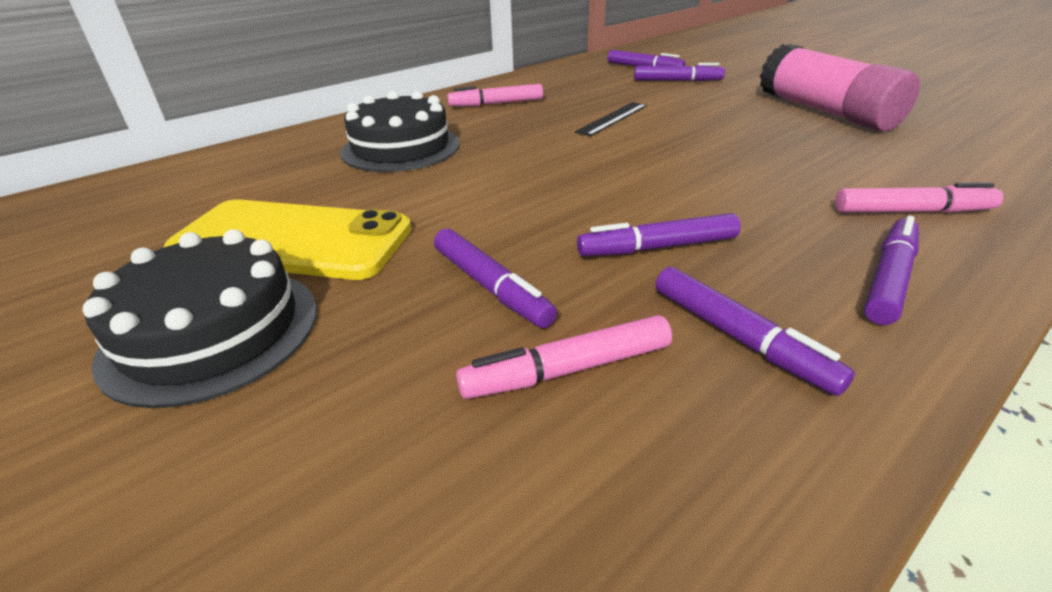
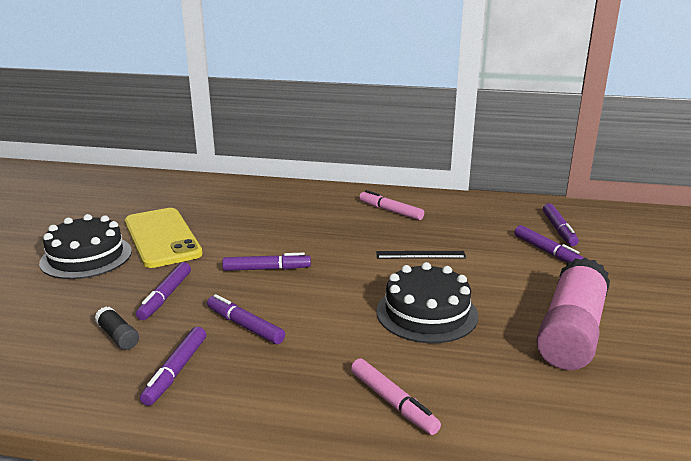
camera: 50 degrees right, 10 degrees down
(401, 148) = (285, 215): black cake -> black cake (427, 313)
(567, 370) = (118, 336): pink marker -> black glue stick
(888, 279) = (279, 406): purple marker -> purple marker (267, 269)

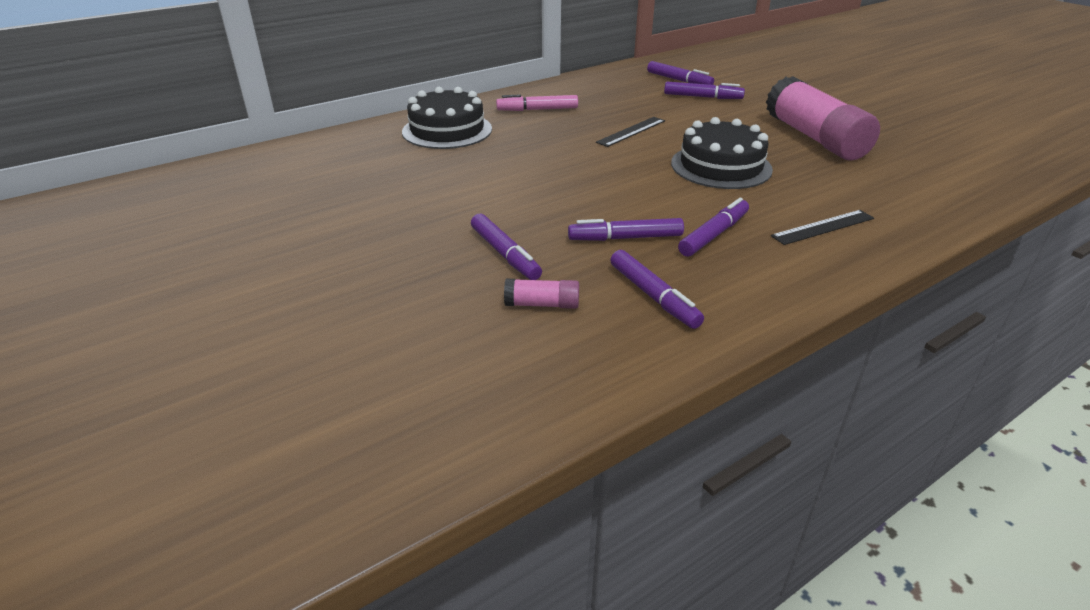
camera: 45 degrees left, 10 degrees up
(86, 257) = (328, 266): black cake -> black cake (447, 130)
(118, 336) = (542, 304): black glue stick -> pink glue stick
(162, 238) = (373, 213): yellow phone -> none
(267, 269) = (541, 192): purple marker -> purple marker (713, 235)
(393, 402) = (823, 227): pink marker -> black ruler

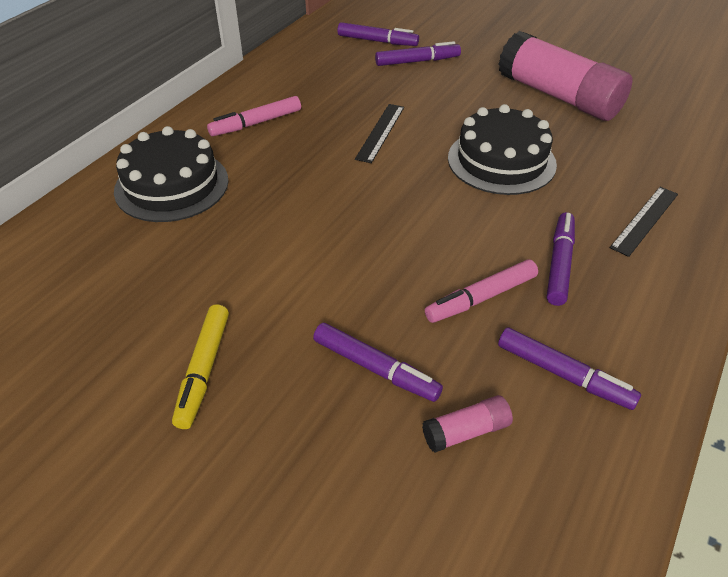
camera: 25 degrees left, 10 degrees up
(384, 225) = (204, 370): none -> yellow marker
(625, 238) = (481, 298): purple marker -> pink marker

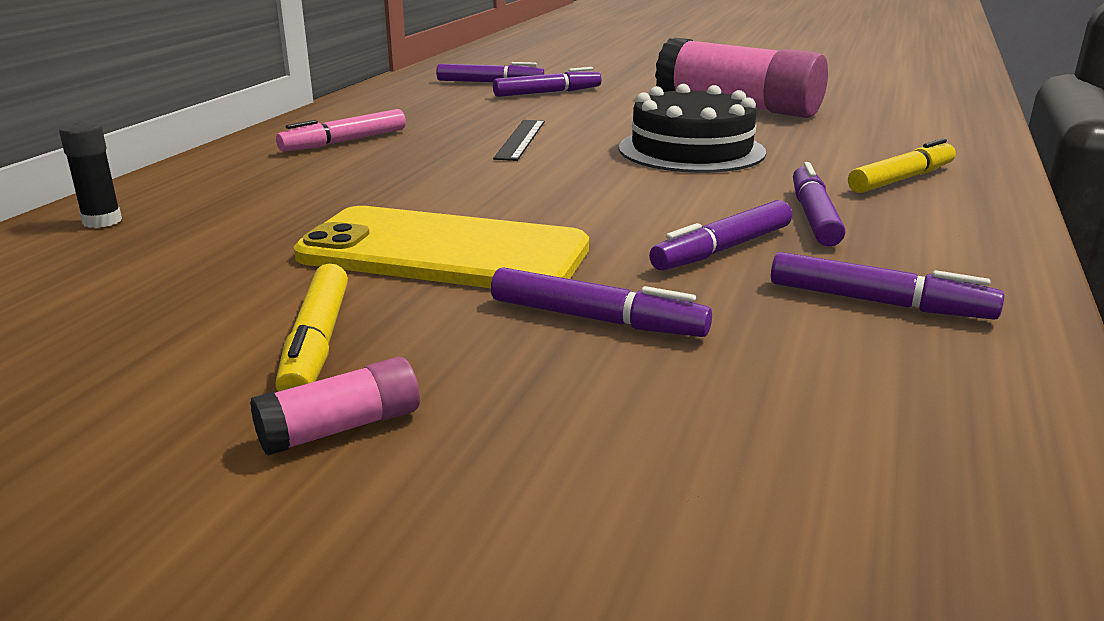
camera: 10 degrees left, 20 degrees down
(90, 214) = (102, 221): none -> black glue stick
(172, 185) = (230, 192): black cake -> none
(297, 278) = (443, 252): none -> yellow phone
(466, 431) = (766, 364): pink glue stick -> pink glue stick (340, 428)
(481, 298) = (722, 249): pink marker -> purple marker
(644, 220) = (901, 179): black ruler -> yellow marker

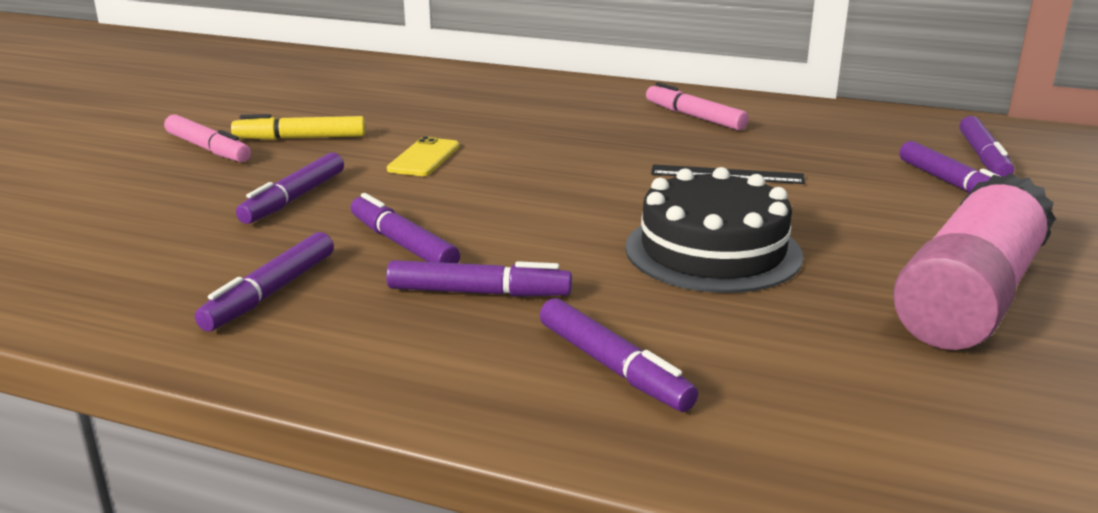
camera: 90 degrees right, 0 degrees up
(102, 221) = (499, 81): black glue stick -> none
(340, 428) = (208, 149): pink glue stick -> pink marker
(443, 252) = (424, 158): yellow phone -> yellow phone, size x0.47
(901, 179) = (613, 367): yellow marker -> purple marker

